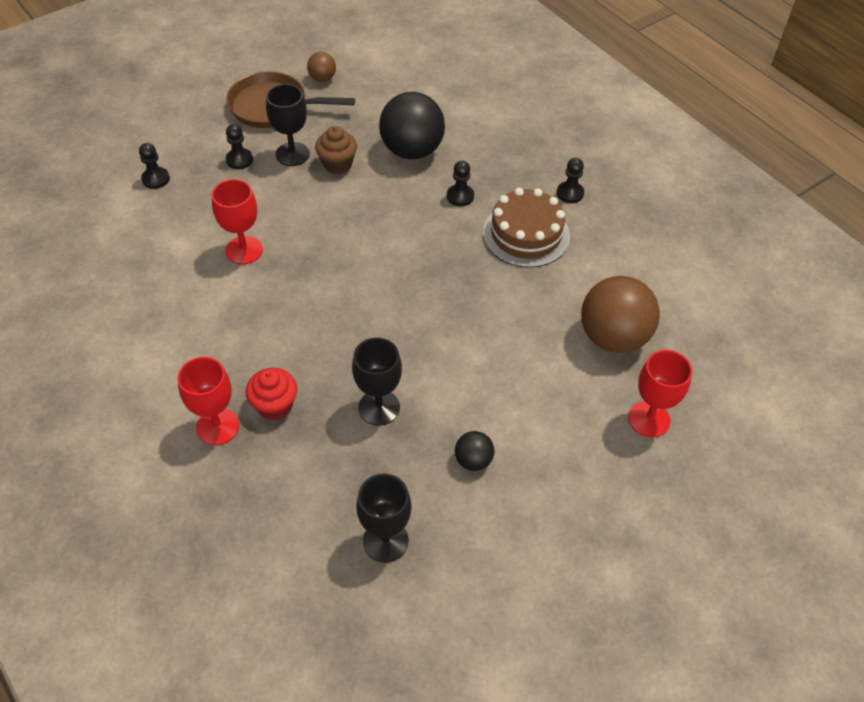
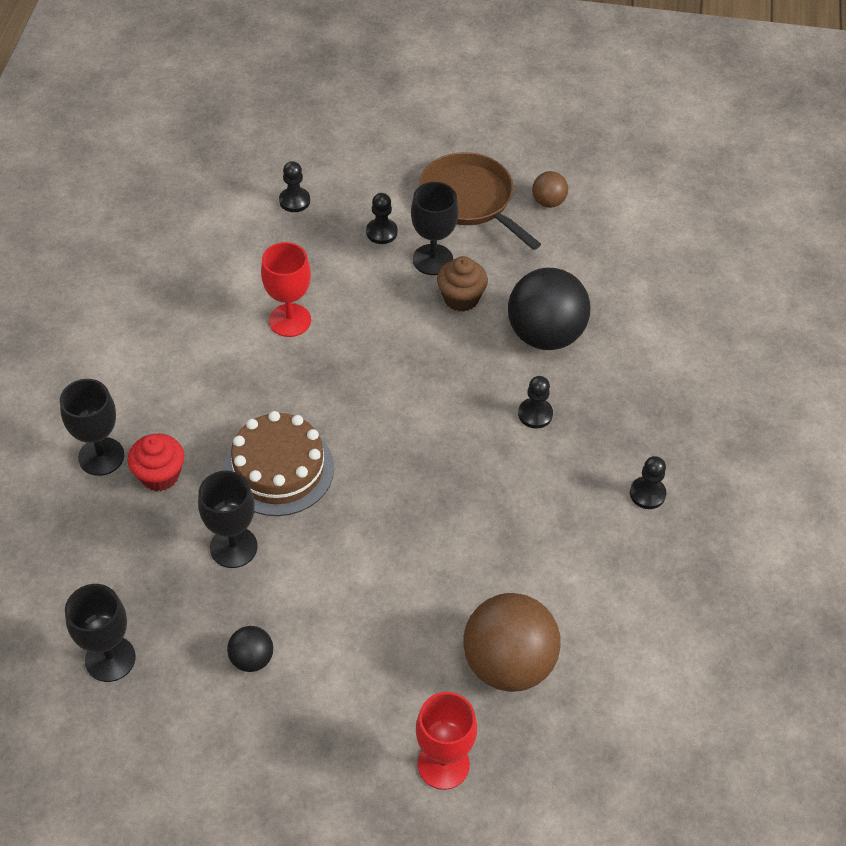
camera: 45 degrees right, 0 degrees up
(217, 427) = (101, 456): red goblet -> black goblet
(526, 234) = (551, 499): brown cake -> brown cake (279, 469)

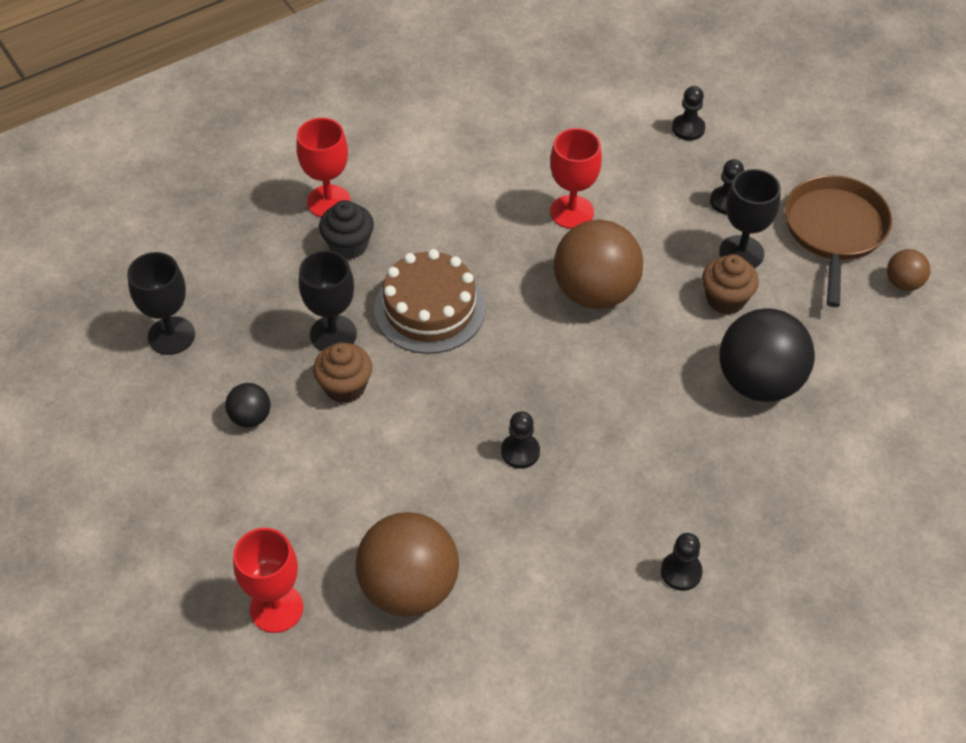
camera: 50 degrees right, 0 degrees up
(101, 456) = (328, 201): black goblet -> red goblet
(160, 475) = (348, 245): red cupcake -> black cupcake
(291, 575) = (345, 387): none -> brown cupcake
(375, 362) = (595, 292): none -> brown ball
(535, 414) = (669, 433): black pawn -> black pawn (520, 452)

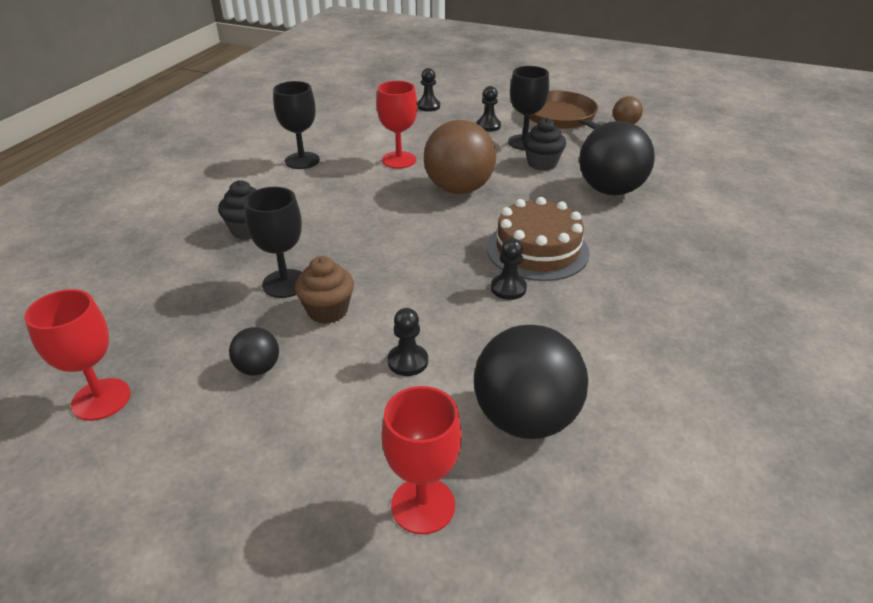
camera: 35 degrees left, 15 degrees down
(171, 336) = (126, 345): black goblet -> black goblet (302, 160)
(328, 201) = (209, 213): red goblet -> red goblet (101, 399)
(409, 588) = (525, 418): brown ball -> black ball
(429, 308) = (350, 239): brown cake -> brown cake (537, 250)
(681, 572) = (698, 302): black pawn -> black pawn (408, 361)
(726, 299) = (542, 163): brown cupcake -> black cupcake

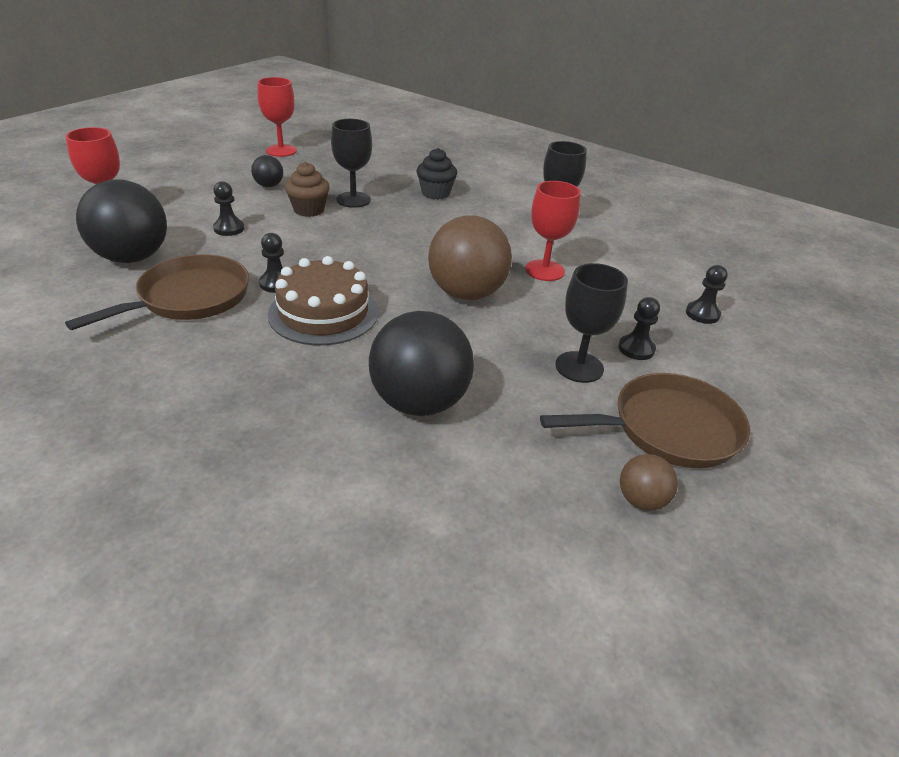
camera: 100 degrees right, 0 degrees up
(542, 163) = (512, 365): black cupcake -> none
(573, 336) = (189, 298): none -> brown pan

